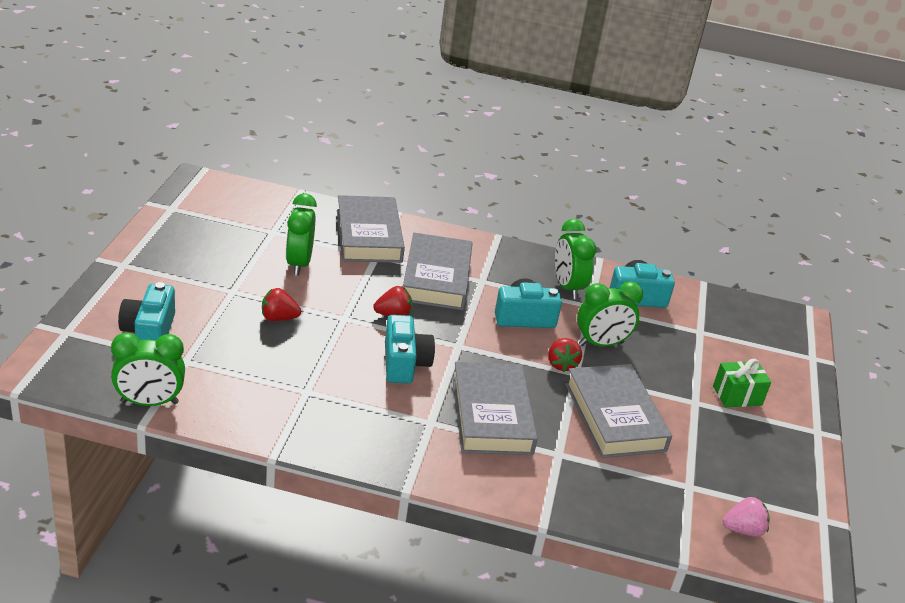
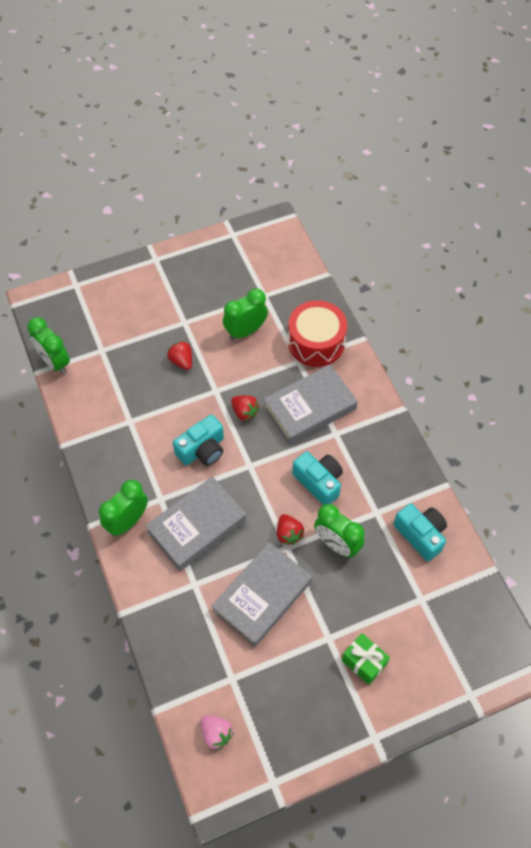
camera: 60 degrees right, 25 degrees up
(149, 332) = (110, 316): turquoise camera -> none
(368, 236) = (316, 342): grey book -> red drum
(561, 364) = (288, 534): red strawberry -> red strawberry turned 75 degrees counterclockwise
(567, 287) = (384, 486): green clock -> green clock (127, 521)

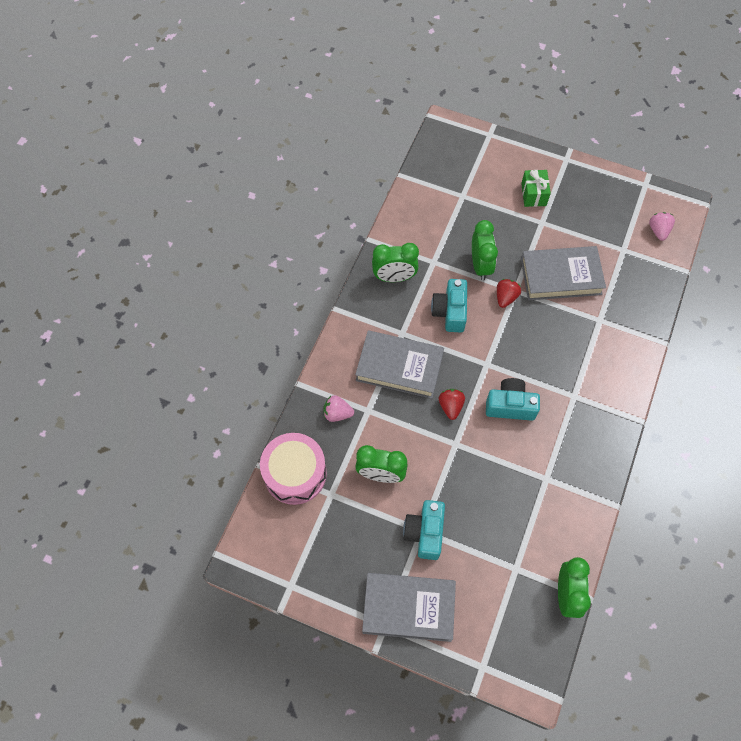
camera: 135 degrees left, 5 degrees up
(127, 521) = (612, 400): green clock -> green clock (394, 277)
(182, 361) = (458, 495): red strawberry -> none
(197, 526) = (564, 355): grey book -> grey book (408, 608)
(300, 287) = (295, 474): none -> pink drum
(316, 342) = (337, 413): red drum -> pink strawberry
(420, 535) = (421, 226): turquoise camera -> turquoise camera (425, 533)

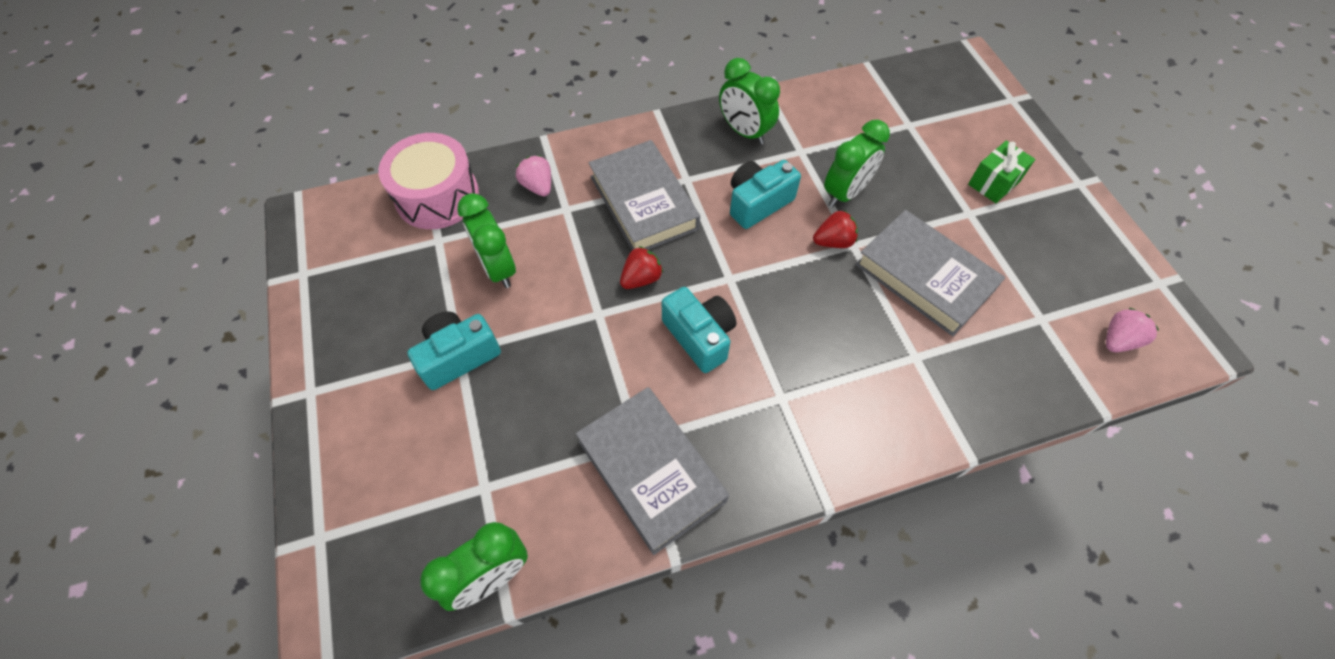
camera: 50 degrees right, 5 degrees down
(408, 608) = (348, 402): grey book -> grey book (651, 471)

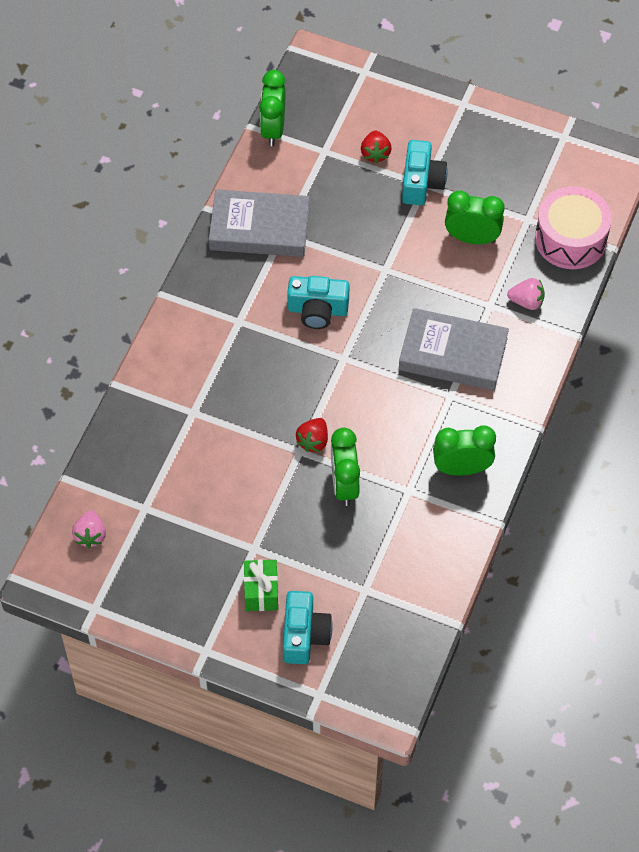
camera: 130 degrees right, 0 degrees up
(641, 278) = (390, 309): red strawberry -> red strawberry (375, 153)
(758, 203) = (387, 423): turquoise camera -> turquoise camera (304, 635)
(924, 277) = (236, 469): grey book -> none

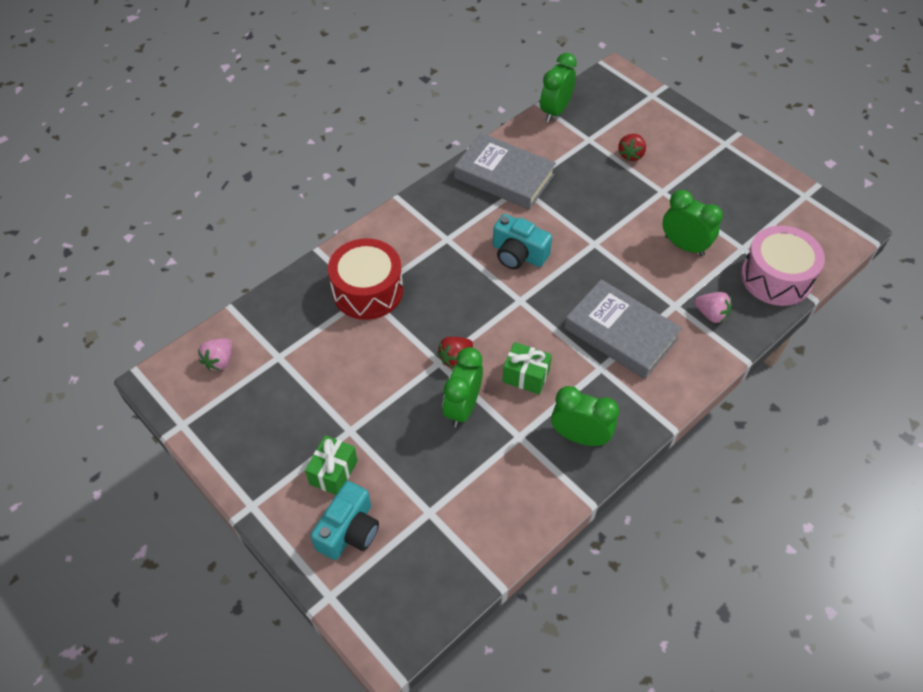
camera: 25 degrees right, 5 degrees down
(191, 407) = (367, 290): none -> red drum
(386, 431) = (526, 376): none -> green gift
(421, 182) = (660, 189): turquoise camera -> none

